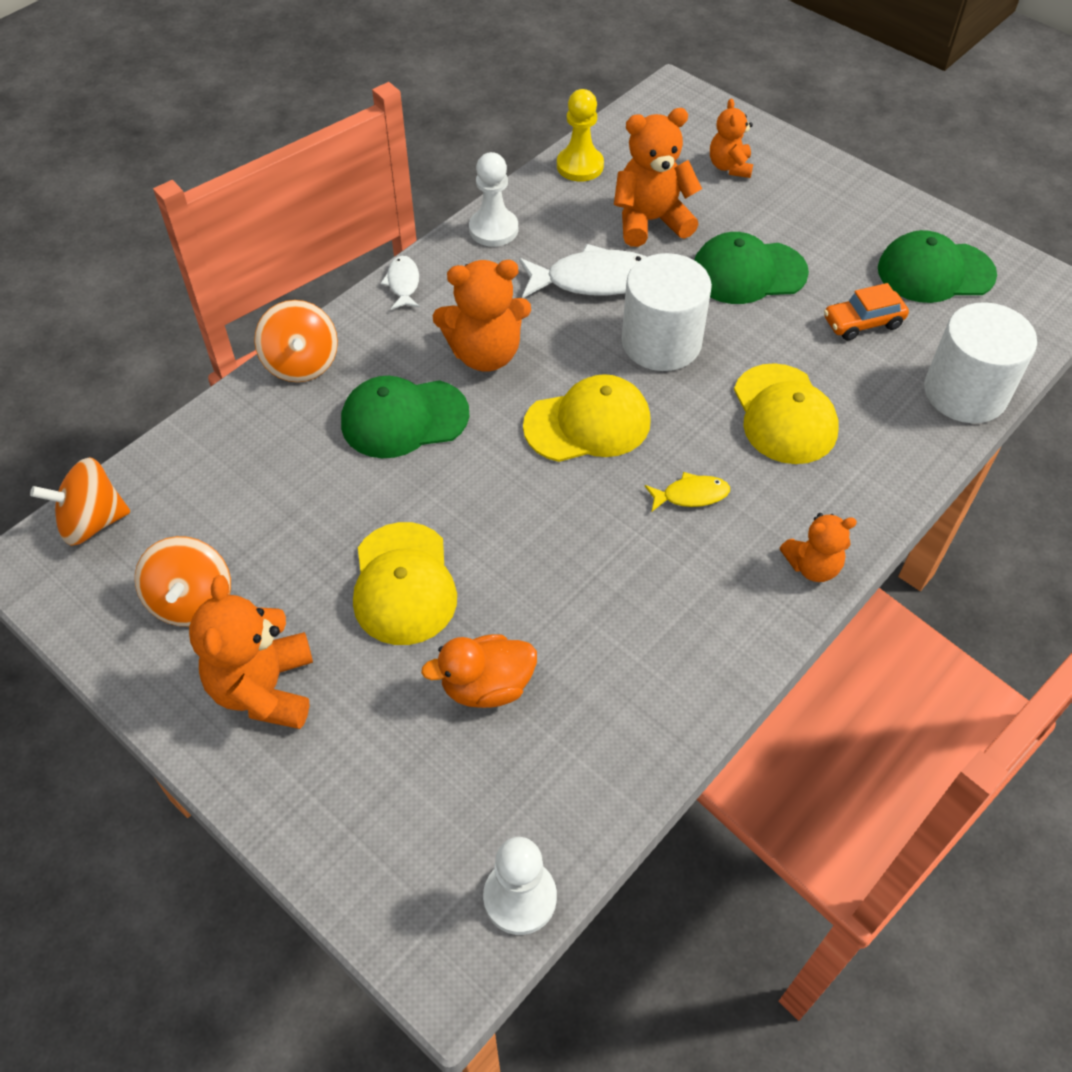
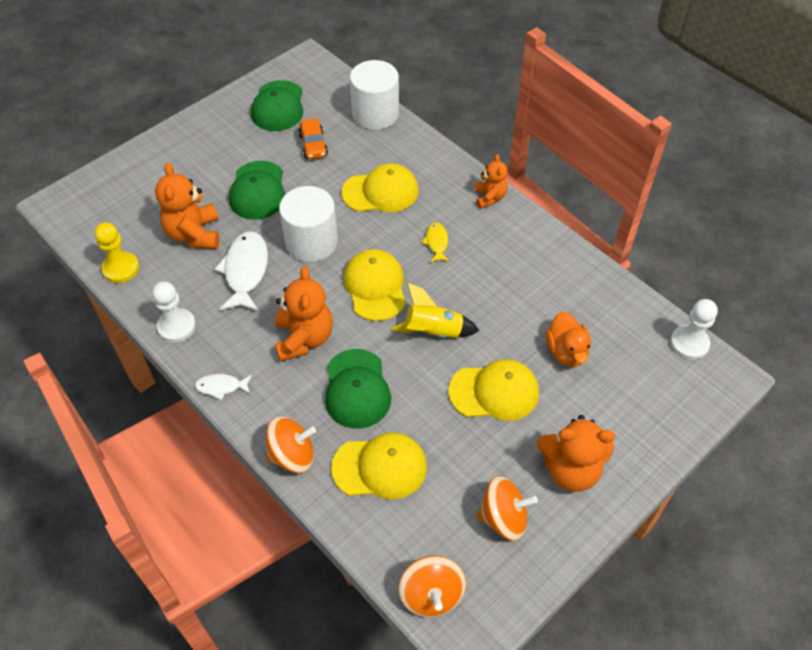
camera: 85 degrees left, 0 degrees up
(280, 454) = (380, 467): none -> yellow cap
(510, 501) = (433, 332): none -> yellow rocket
(729, 167) = (150, 185): orange teddy bear -> none

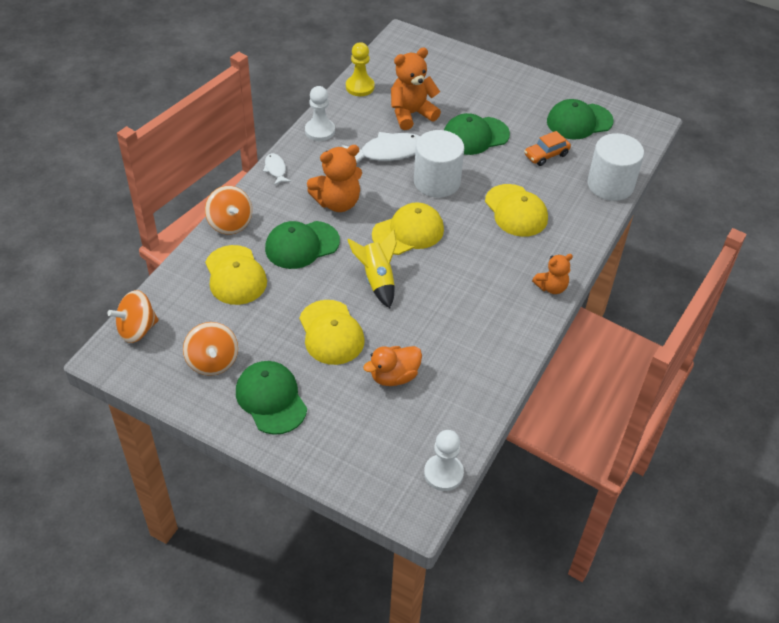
camera: 70 degrees right, 5 degrees down
(436, 242) = (476, 261): yellow fish -> none
(570, 469) = (271, 399): orange teddy bear -> green cap

